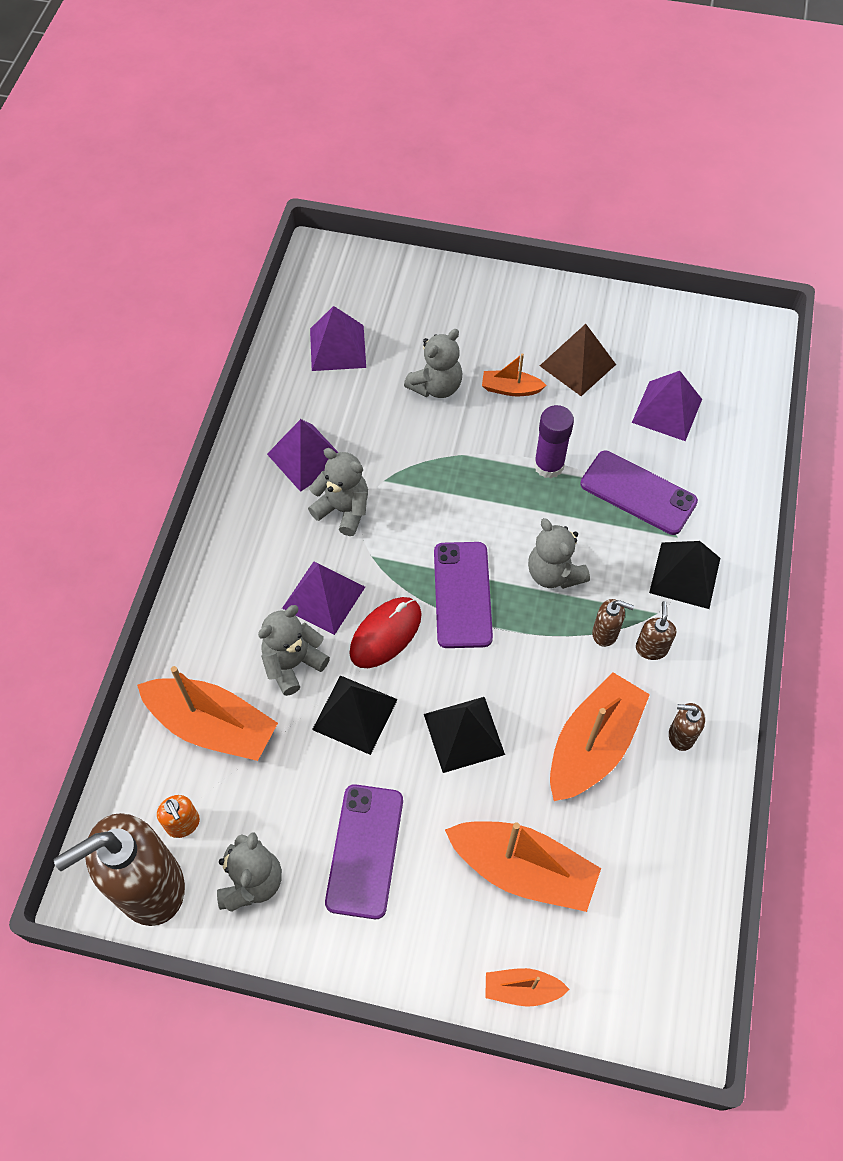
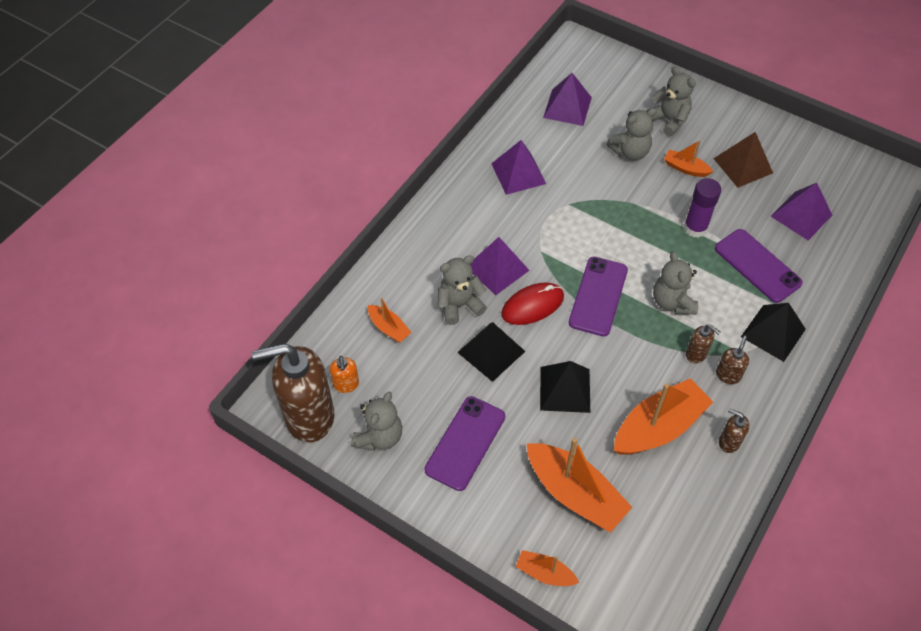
camera: 20 degrees right, 5 degrees down
(212, 726) = (389, 328): orange boat -> orange boat, size x0.51
(343, 510) = (532, 215): grey teddy bear -> grey teddy bear (669, 120)

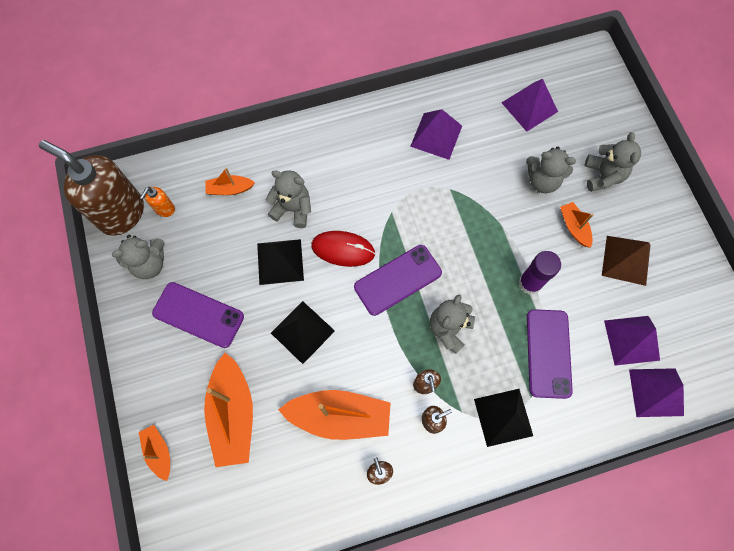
camera: 40 degrees right, 15 degrees up
(389, 328) = (230, 189): orange boat -> orange boat turned 90 degrees clockwise
(465, 443) = (198, 315): purple phone -> purple phone turned 45 degrees clockwise
(497, 268) = (346, 200): purple pyramid -> purple pyramid (656, 392)

